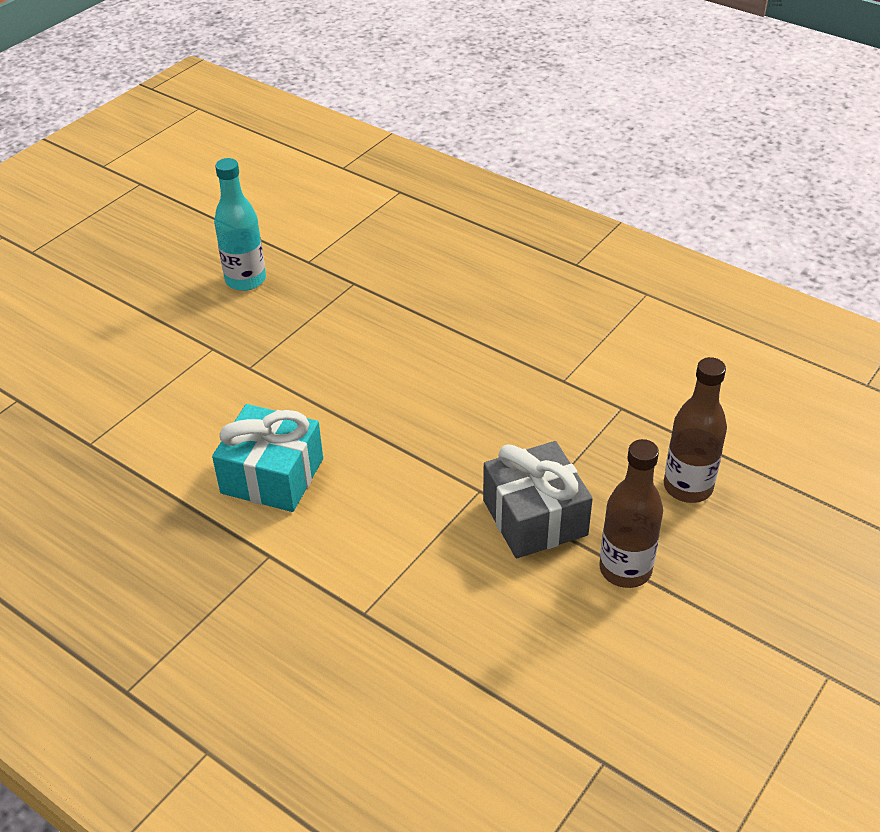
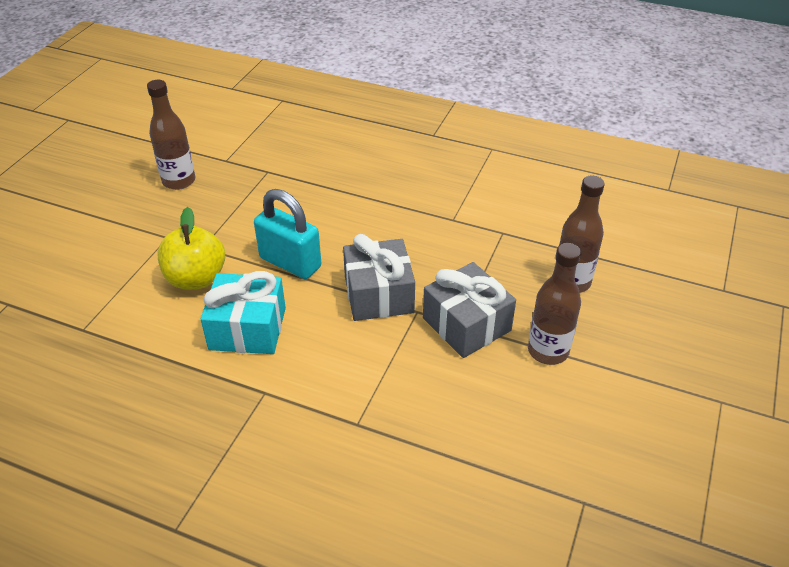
camera: 15 degrees left, 0 degrees up
(231, 405) = (196, 278): none -> yellow apple
(245, 280) = (179, 181): turquoise bottle -> brown bottle
(346, 403) = (290, 262): none -> turquoise padlock
(439, 461) = (379, 294): none -> grey gift

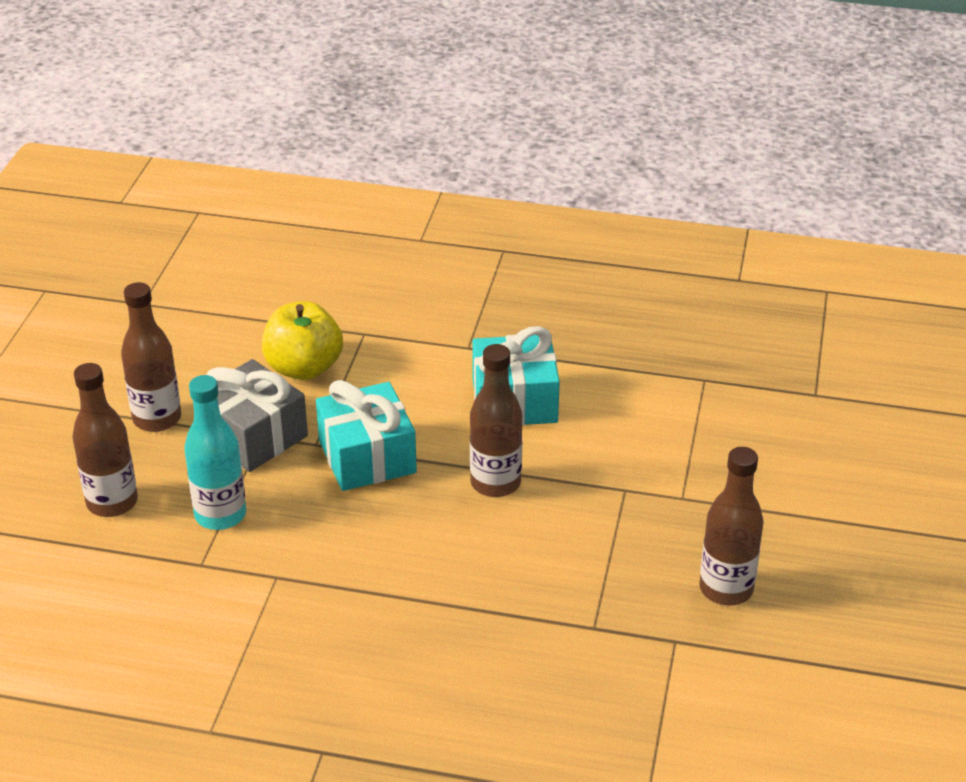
camera: 170 degrees right, 5 degrees down
(196, 278) = (608, 448): yellow apple -> yellow apple (304, 368)
(290, 262) = (495, 483): turquoise padlock -> brown bottle
(379, 294) = (367, 456): grey gift -> turquoise gift
(491, 263) = (220, 515): none -> turquoise bottle

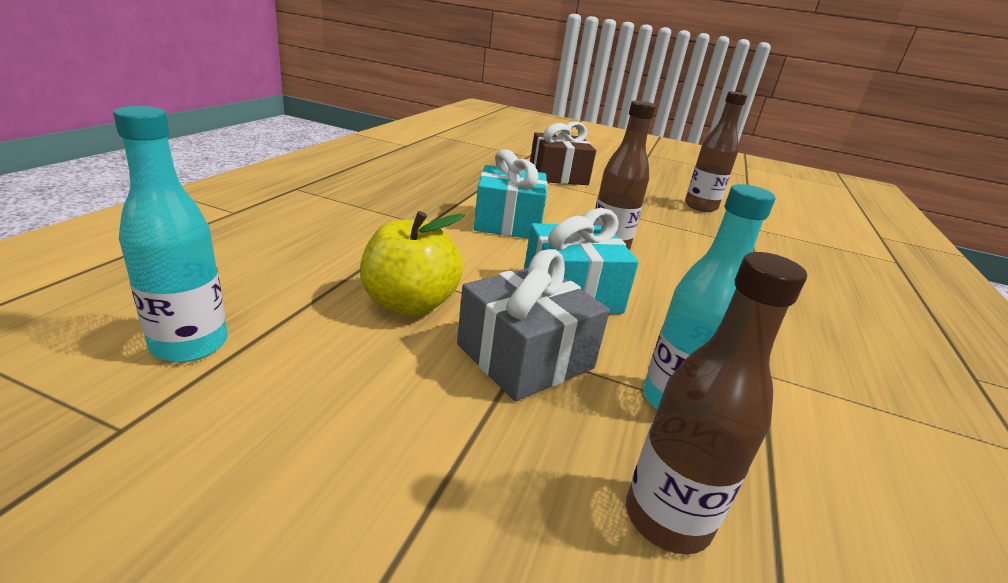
camera: 85 degrees left, 10 degrees down
(157, 419) = (465, 442): brown bottle -> none
(217, 295) = (190, 345): none -> turquoise bottle
(739, 431) = (558, 175): none -> brown gift

